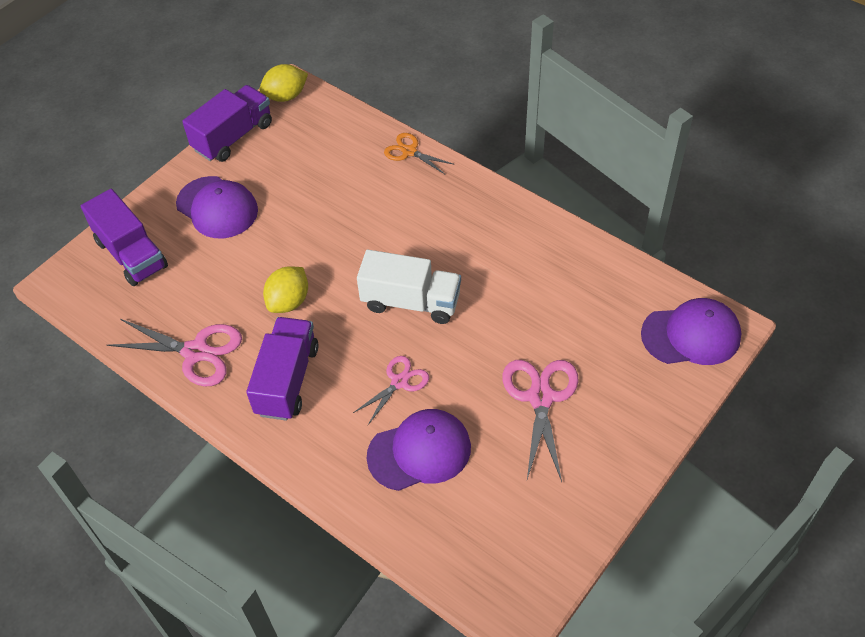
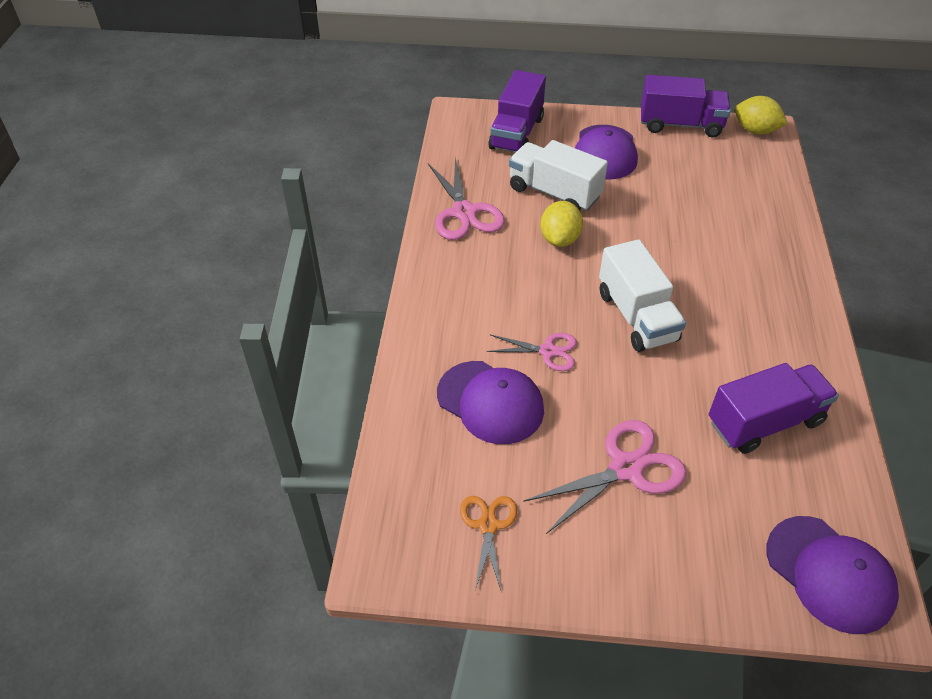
camera: 55 degrees right, 5 degrees down
(232, 273) = (554, 193): none -> white truck
(287, 380) = (485, 278): purple truck -> purple truck (764, 422)
(289, 301) = (559, 239): yellow lemon -> yellow lemon turned 75 degrees counterclockwise
(409, 151) = (792, 232): orange scissors -> orange scissors (488, 525)

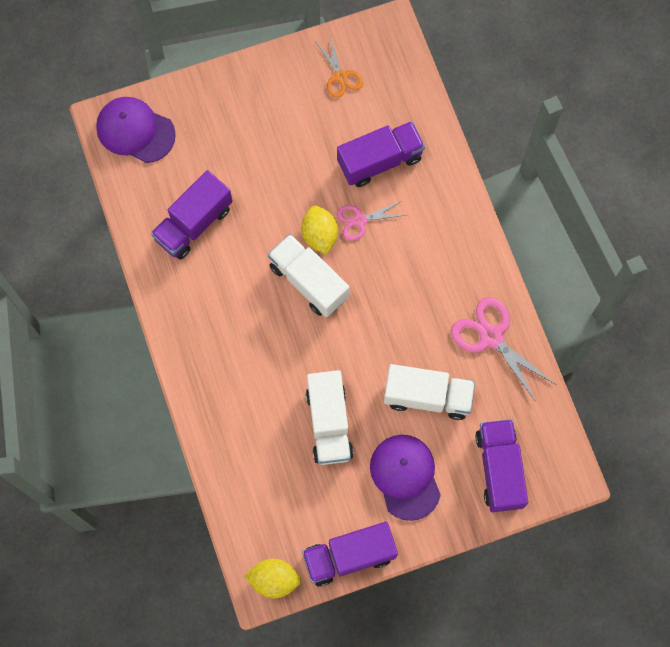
camera: 155 degrees right, 25 degrees up
(490, 402) = (380, 161): purple cap -> purple truck
(559, 239) = (399, 340): yellow lemon -> yellow lemon (319, 235)
(626, 468) = (273, 149): pink scissors -> none
(663, 204) = (329, 423): none -> white truck

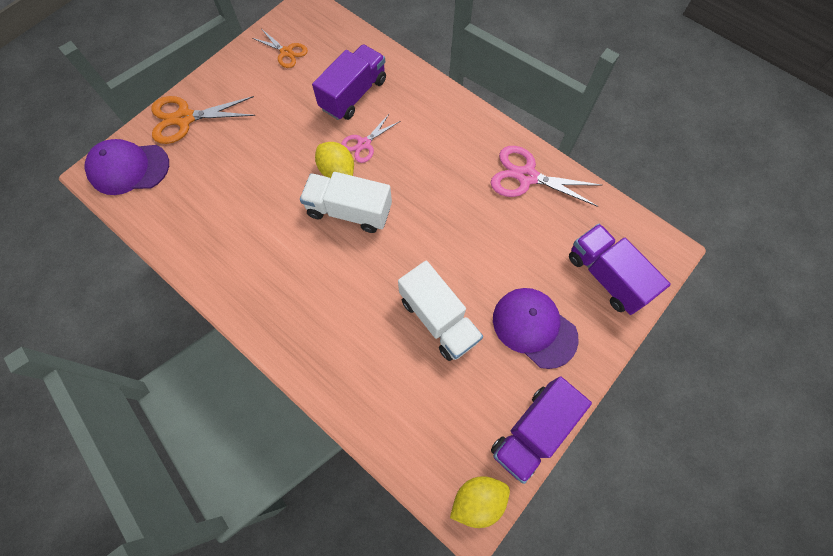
camera: 30 degrees left, 5 degrees down
(194, 223) = (220, 215): purple truck -> none
(208, 103) = (185, 118): none -> orange scissors
(427, 396) = (507, 250): white truck -> none

